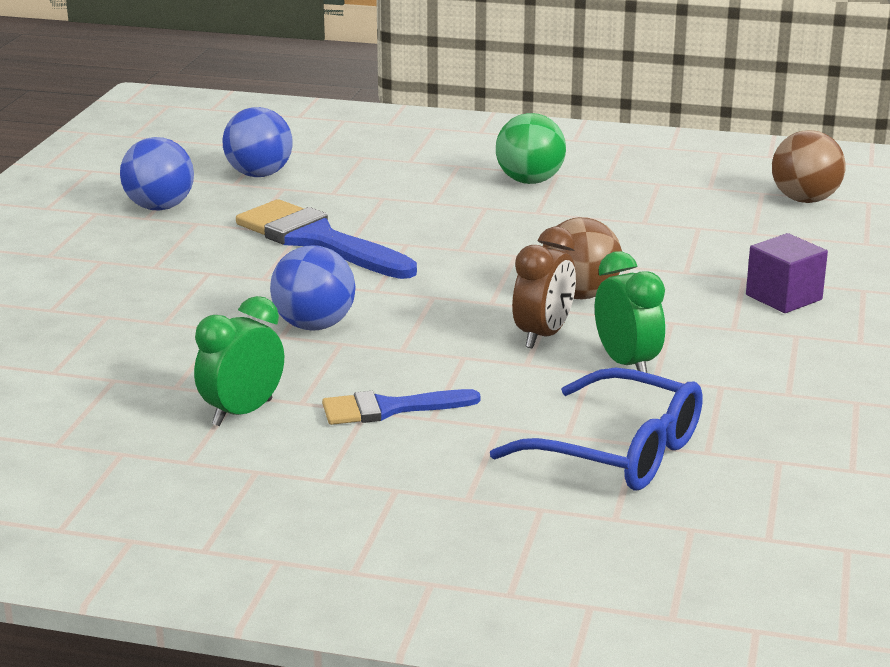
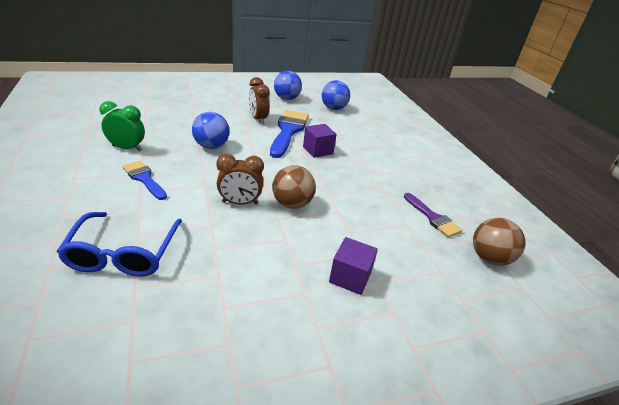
camera: 55 degrees right, 10 degrees up
(234, 257) = (258, 119): none -> brown clock
(421, 233) = (318, 150): none -> purple cube
(529, 181) = (399, 164): green ball -> none
(626, 364) = (225, 235): green clock -> none
(694, 205) = (433, 218): none -> purple brush

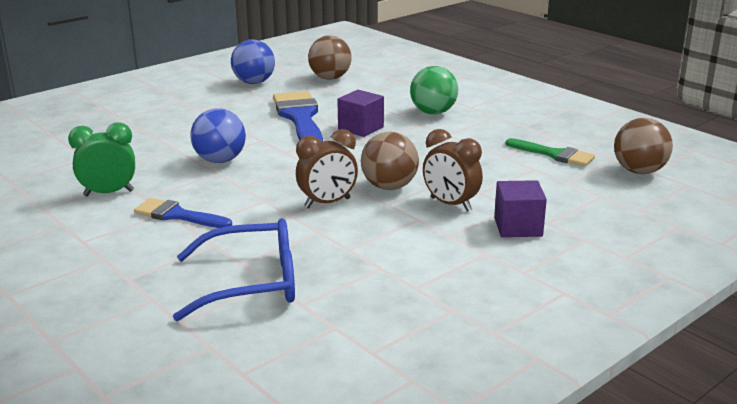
camera: 20 degrees left, 10 degrees down
(124, 253) = (250, 283): blue glasses -> blue glasses turned 75 degrees counterclockwise
(258, 119) = (244, 115): brown clock -> brown clock (450, 204)
(333, 108) = (330, 78): blue ball -> brown ball
(375, 153) = (433, 112): none -> green ball
(433, 218) = (554, 154): purple brush -> green brush

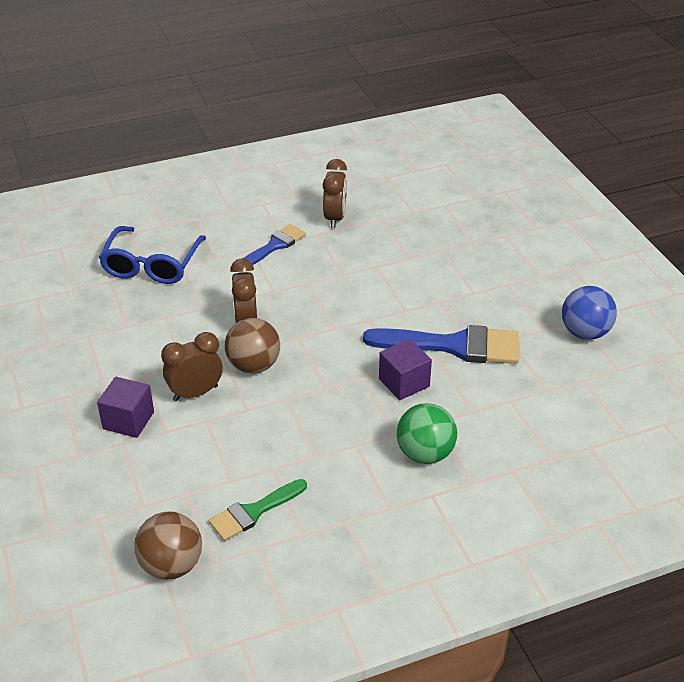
camera: 110 degrees right, 15 degrees up
(108, 193) = (335, 218): green clock -> brown clock
(220, 160) = (369, 279): blue ball -> none
(330, 78) = (583, 397): brown ball -> none

